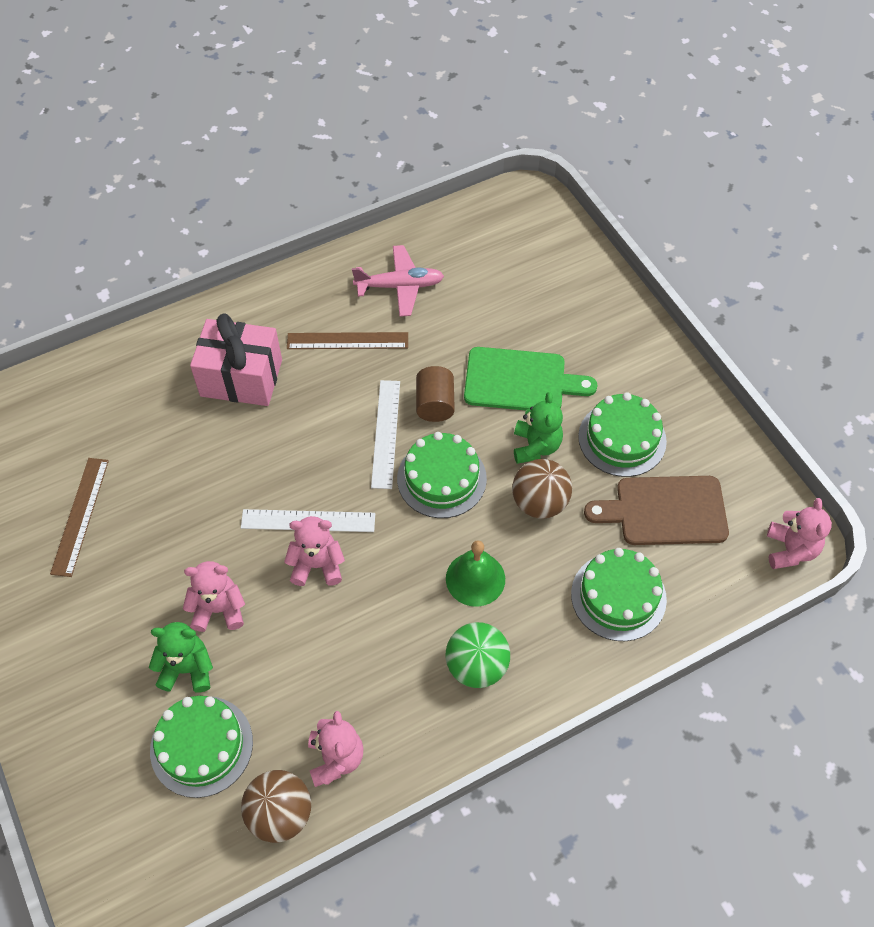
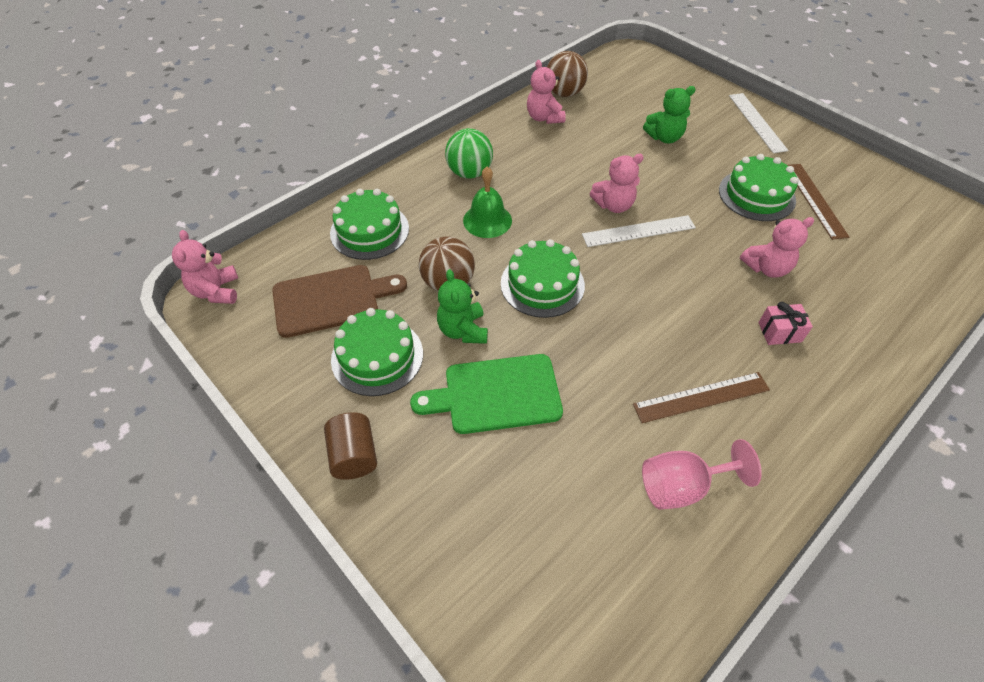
camera: 165 degrees right, 5 degrees down
(201, 746) = (629, 109): green cake -> green cake (756, 195)
(219, 609) = (667, 168): pink teddy bear -> pink teddy bear (766, 268)
(241, 378) = (779, 332): pink gift -> pink gift, size x0.47
(385, 433) = (611, 311): white ruler -> white ruler (757, 122)
(400, 286) = (682, 486): pink plane -> pink goblet
(435, 404) = (576, 349): brown cylinder -> brown cylinder (354, 455)

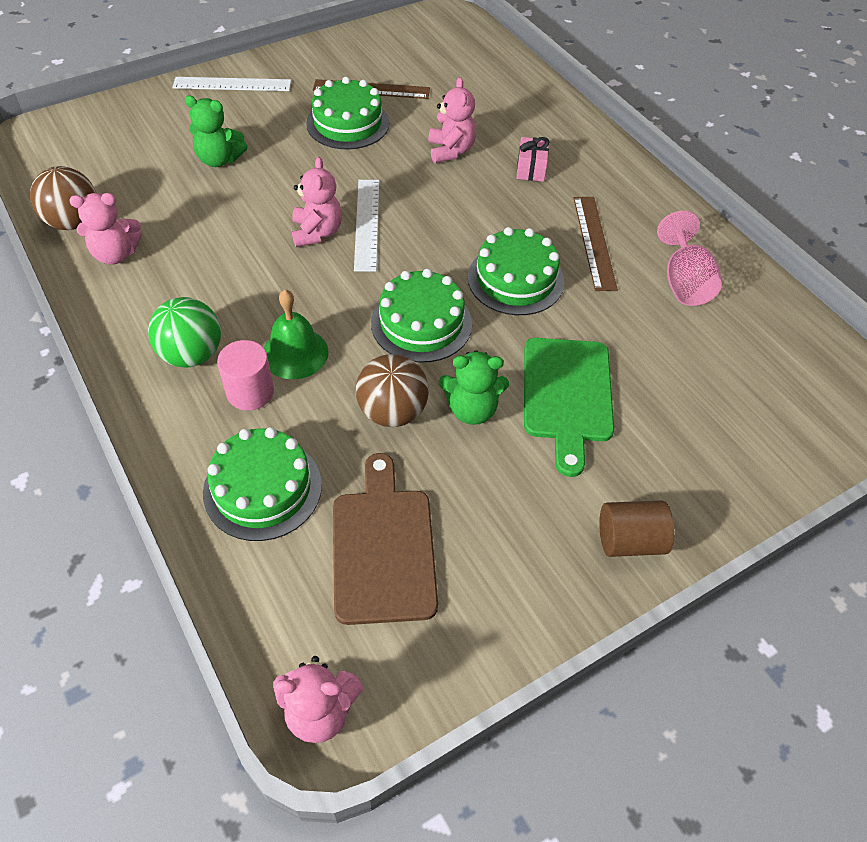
camera: 80 degrees left, 0 degrees up
(377, 356) = (492, 503): green cake -> green cake (515, 279)
(446, 207) = (250, 392): none -> pink cylinder
(664, 137) = (219, 159): green teddy bear -> green teddy bear turned 105 degrees clockwise

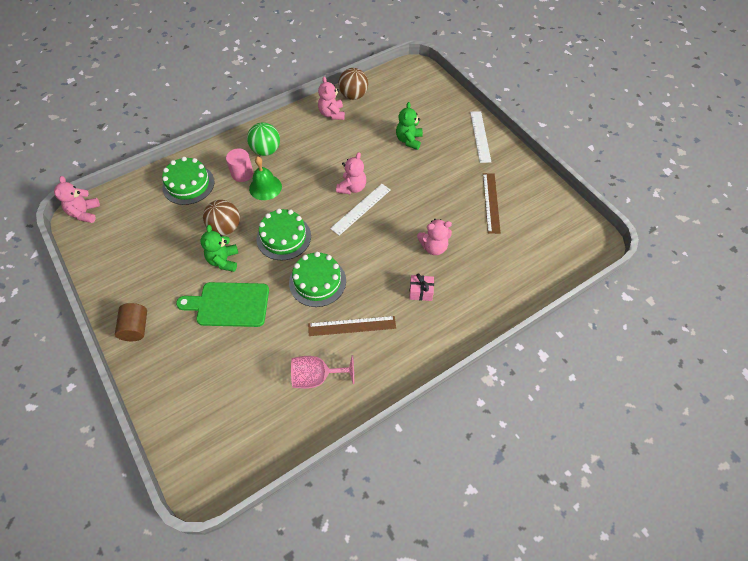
camera: 90 degrees right, 5 degrees up
(317, 232) = (352, 188): pink teddy bear -> pink teddy bear turned 60 degrees counterclockwise
(348, 123) = (452, 193): green cake -> none
(366, 224) = (360, 209): white ruler -> white ruler turned 45 degrees counterclockwise
(383, 548) = (151, 229): brown cutting board -> none

